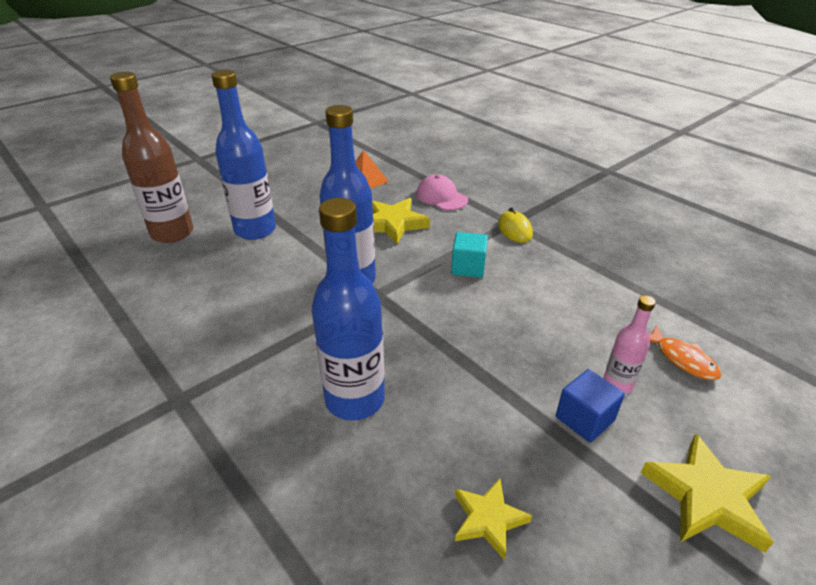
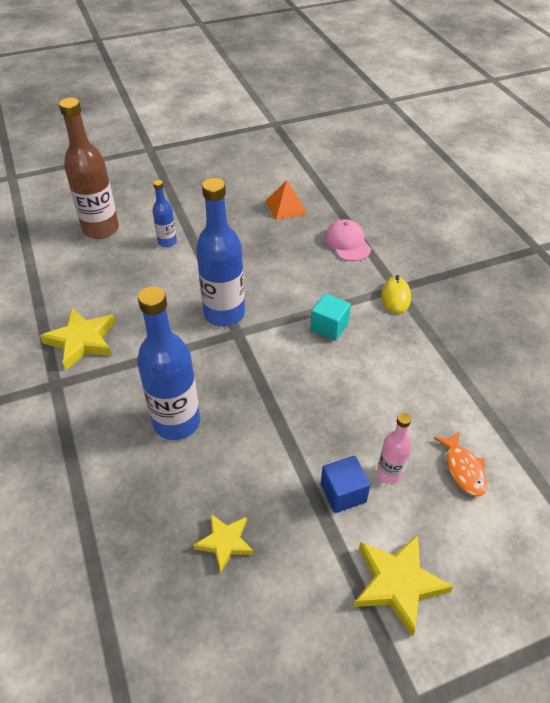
camera: 20 degrees right, 10 degrees up
(255, 230) = (167, 242): blue bottle -> blue bottle, size x0.51
(393, 224) = (287, 263): yellow star -> yellow star (82, 341)

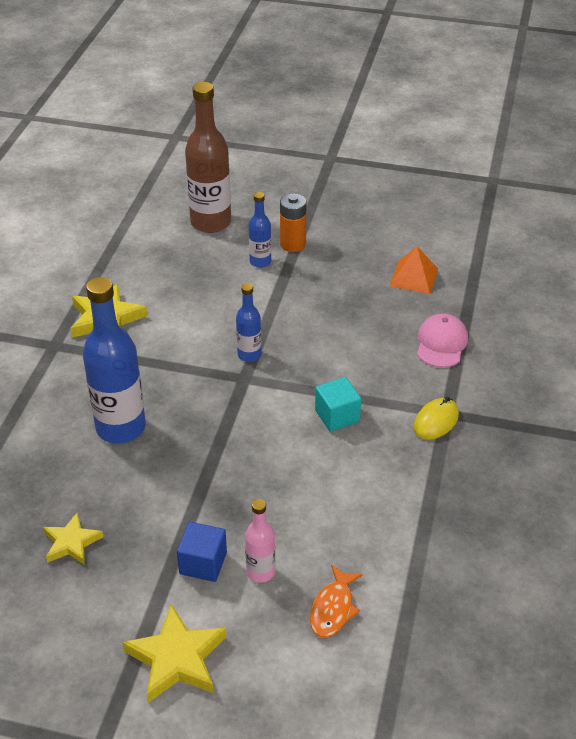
camera: 35 degrees right, 5 degrees down
(180, 219) = (293, 244): none -> orange battery
(224, 314) = (249, 355): blue bottle -> blue bottle, size x0.51

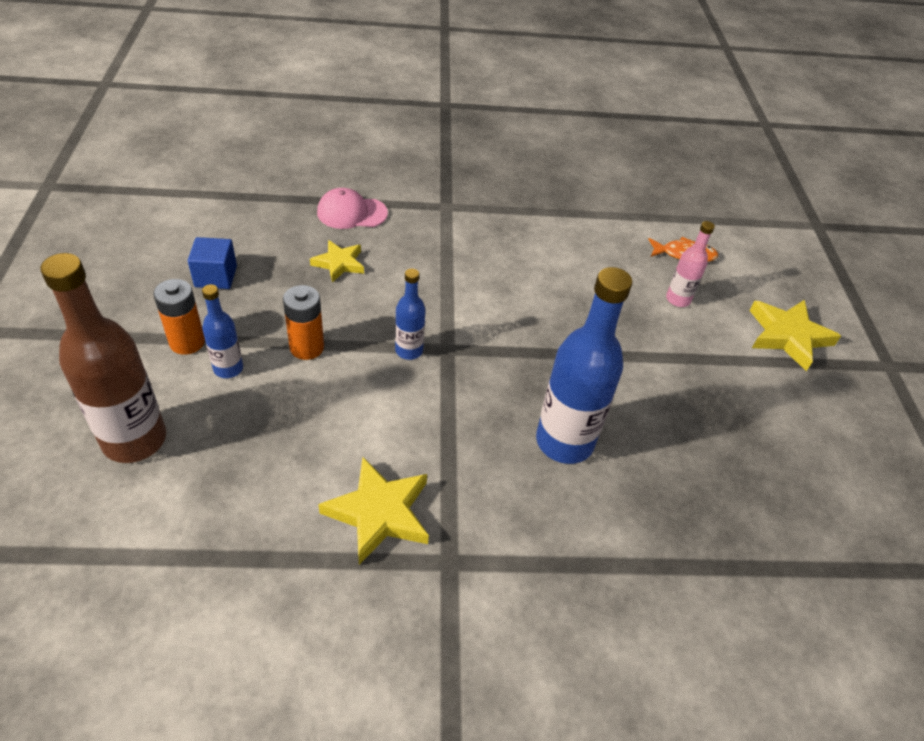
camera: 110 degrees left, 5 degrees up
(71, 543) = (730, 441): yellow star -> yellow star (339, 263)
(203, 563) = (692, 337): blue cube -> blue cube (216, 276)
(270, 300) = (307, 347): none -> orange battery
(337, 416) = (477, 273): turquoise cube -> none
(413, 277) = (245, 236): orange pyramid -> none
(436, 421) = (459, 212): yellow mouse -> none

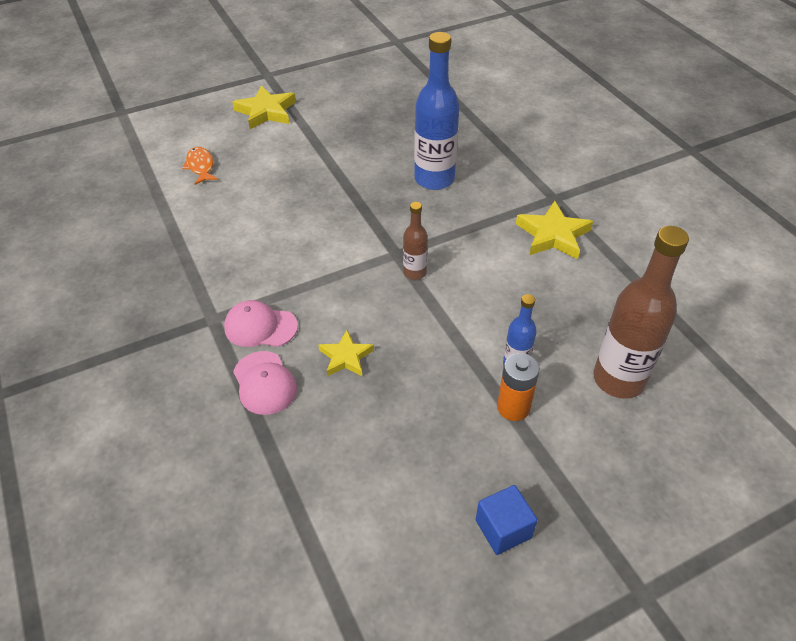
camera: 110 degrees left, 0 degrees up
(216, 276) = (426, 437): blue cube -> blue cube (503, 529)
(307, 347) = (457, 330): orange battery -> none
(409, 350) = (414, 272): blue bottle -> brown bottle
(415, 228) = (260, 327): none -> pink cap
(678, 299) = (259, 160): pink bottle -> none

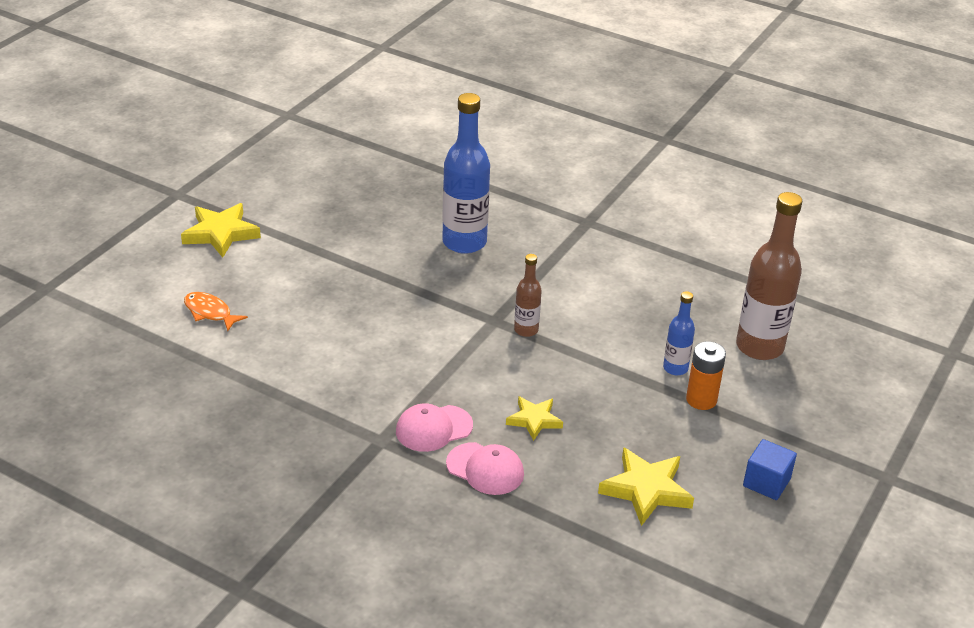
camera: 35 degrees left, 10 degrees down
(553, 235) = (614, 254): yellow star -> yellow star (646, 490)

